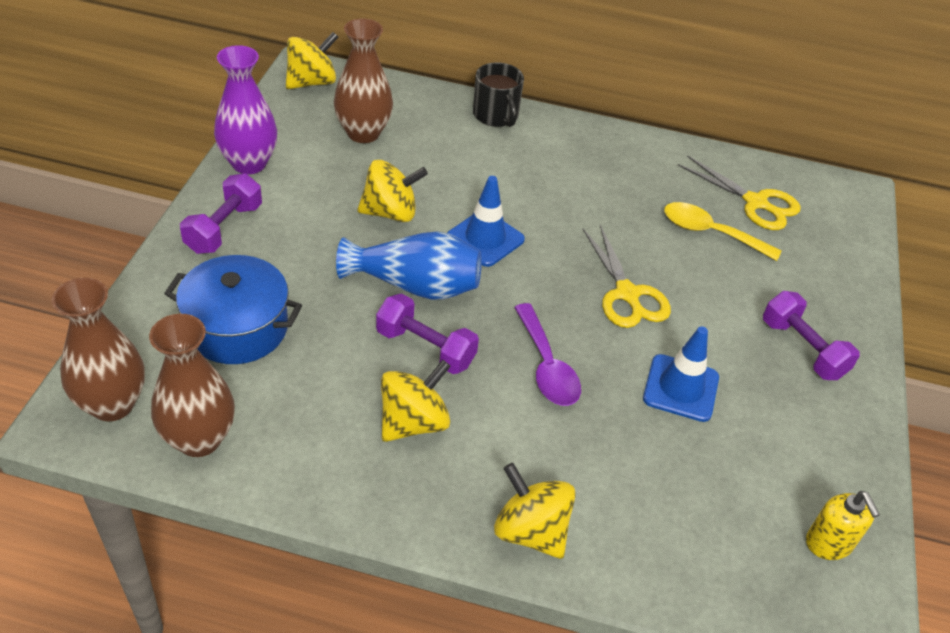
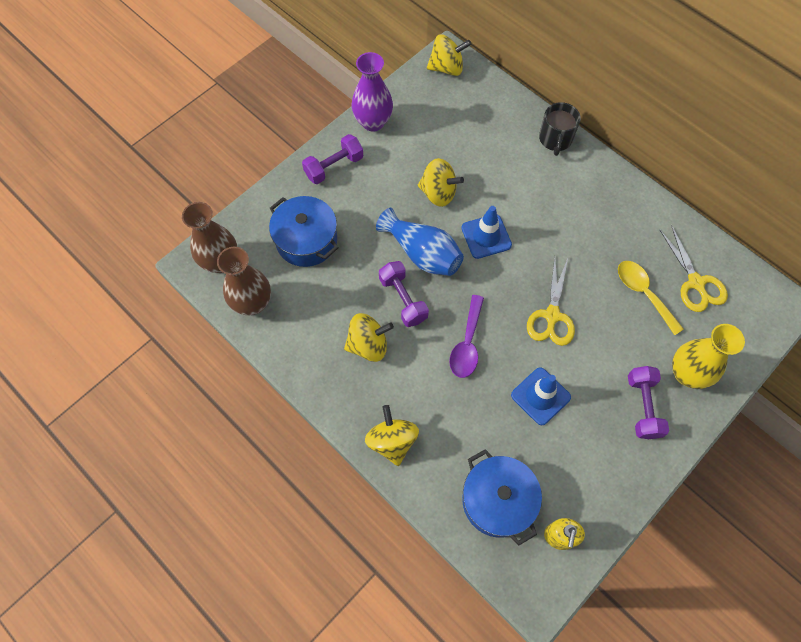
camera: 35 degrees right, 20 degrees up
(363, 133) = (456, 123): brown vase -> none
(722, 538) = (497, 500): none -> blue pot
(820, 295) = (687, 374): none -> yellow vase

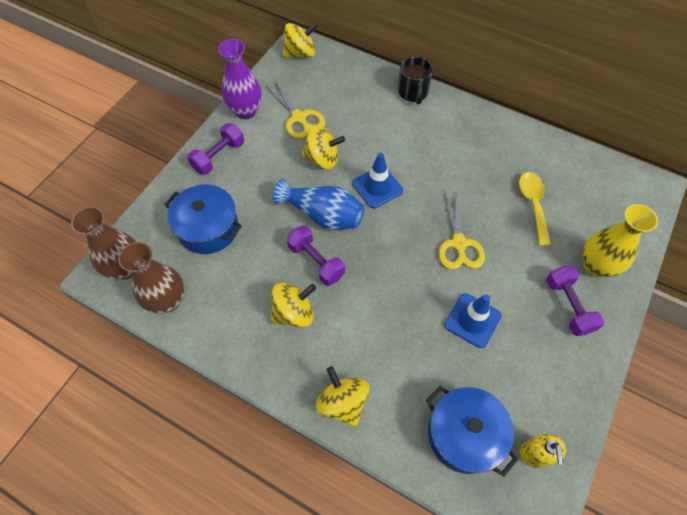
camera: 15 degrees left, 5 degrees down
(467, 344) = (388, 288): purple spoon -> none
(643, 293) = (533, 204): yellow spoon -> yellow spoon turned 45 degrees clockwise
(696, 282) = (574, 185): yellow scissors -> yellow scissors (299, 117)

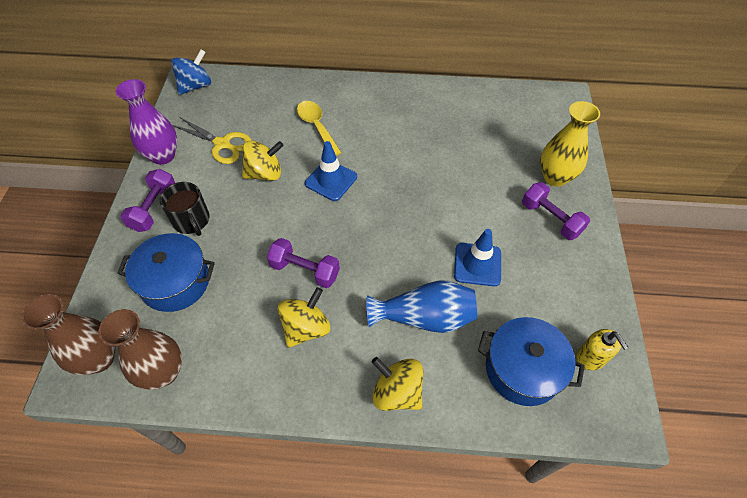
camera: 25 degrees left, 5 degrees down
(300, 53) = (195, 86): yellow spinning top -> blue spinning top
(323, 215) = (290, 225): blue vase -> blue vase (424, 317)
(413, 92) = (323, 87): black mug -> black mug (191, 220)
(459, 243) = (431, 202): yellow scissors -> none
(533, 204) = (477, 146): yellow spoon -> yellow spoon (317, 126)

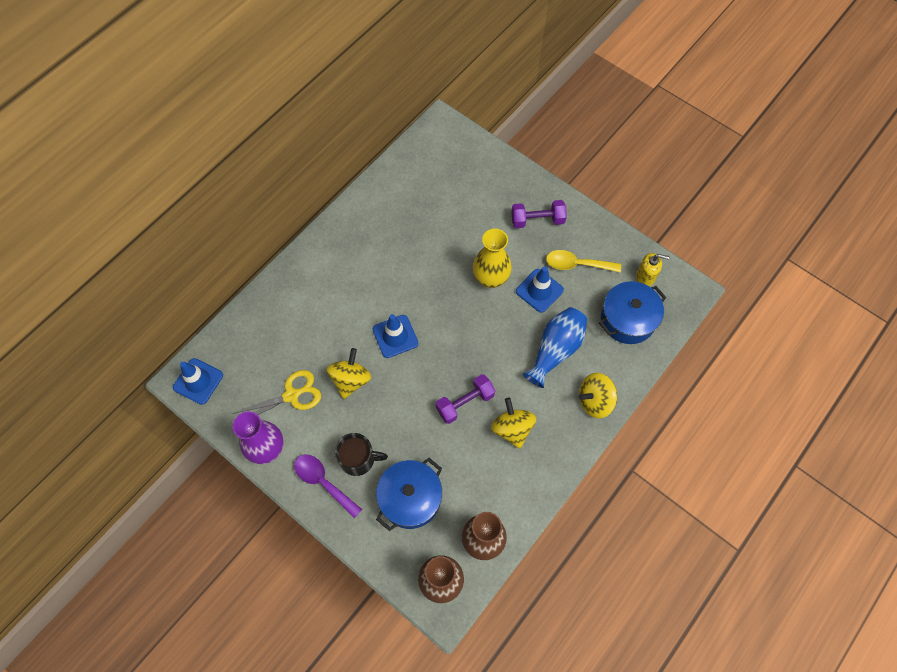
camera: 55 degrees left, 10 degrees up
(154, 208) = (323, 482): purple dumbbell -> purple spoon
(195, 86) = (198, 381): blue spinning top -> blue traffic cone
(317, 126) = (330, 313): yellow spoon -> yellow spoon (577, 264)
(555, 177) = (506, 190): yellow vase -> yellow vase (490, 278)

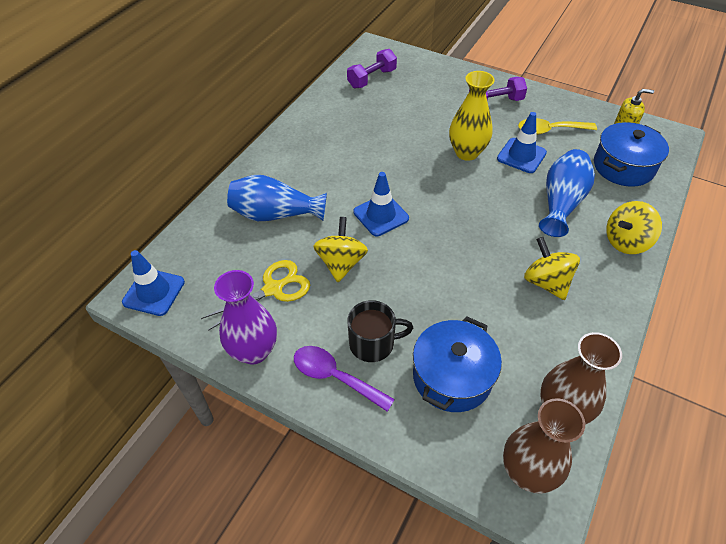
camera: 10 degrees left, 15 degrees down
(306, 320) = (275, 214): none -> blue vase
(465, 403) = (482, 265): purple dumbbell -> purple dumbbell (372, 79)

